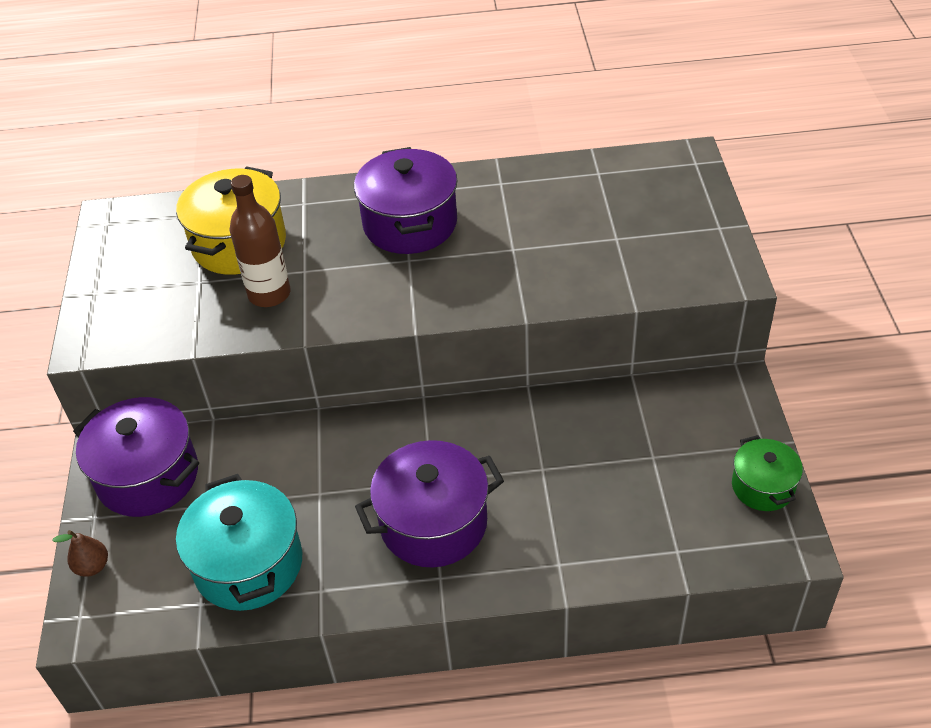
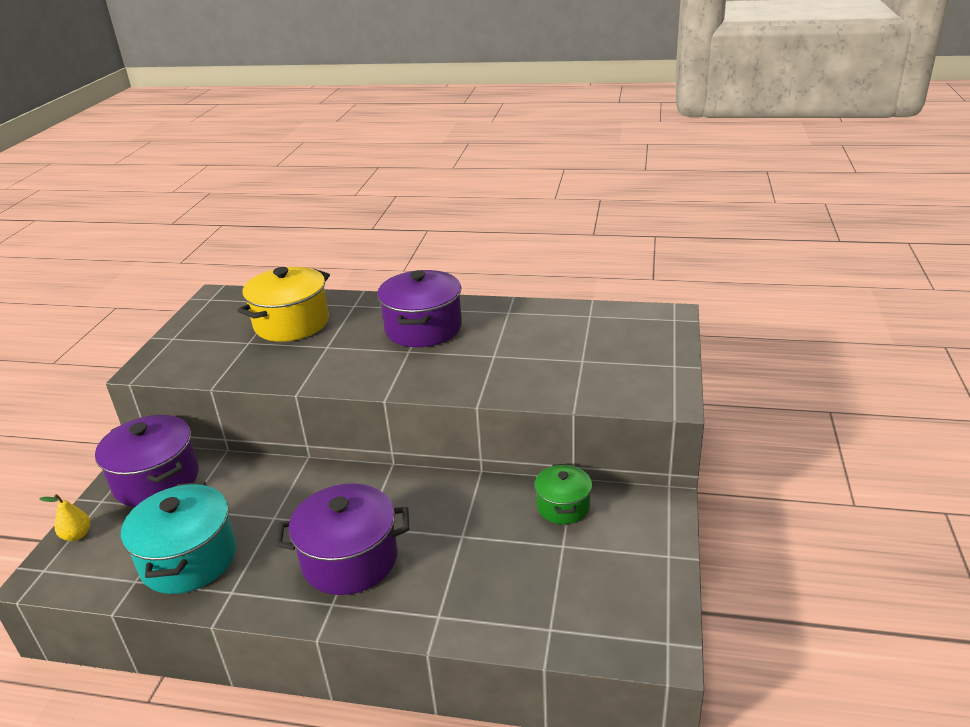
camera: 15 degrees right, 15 degrees down
(92, 566) = (77, 535): brown pear -> yellow pear
(269, 294) = (292, 357): brown bottle -> none
(763, 486) = (654, 591): green pot -> green pot (563, 506)

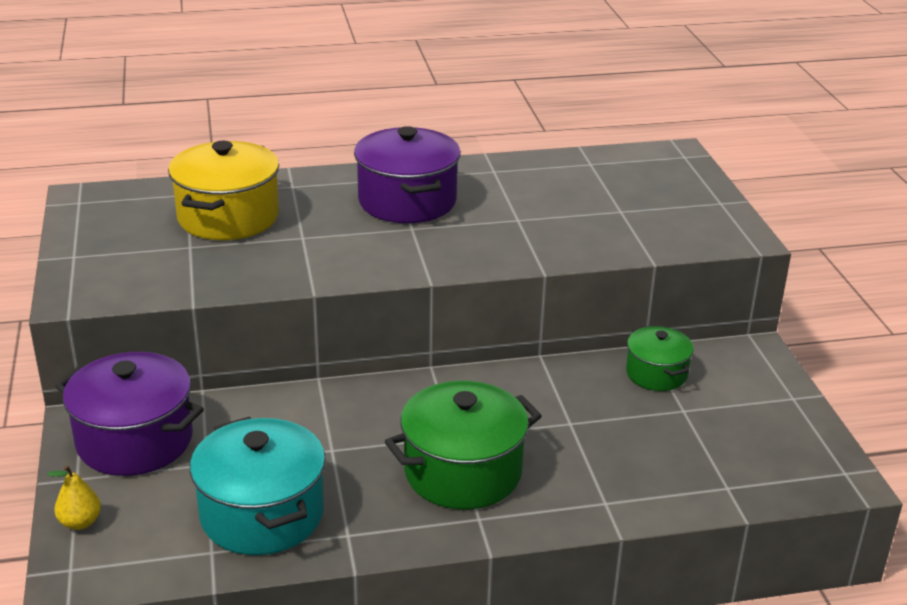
camera: 25 degrees left, 0 degrees up
(350, 559) = (463, 472): purple pot -> green pot

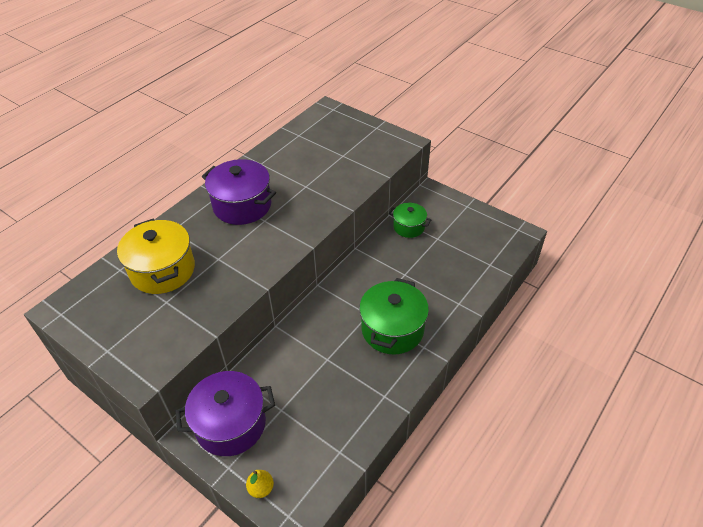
camera: 40 degrees left, 15 degrees up
(262, 514) = (338, 415): turquoise pot -> none

